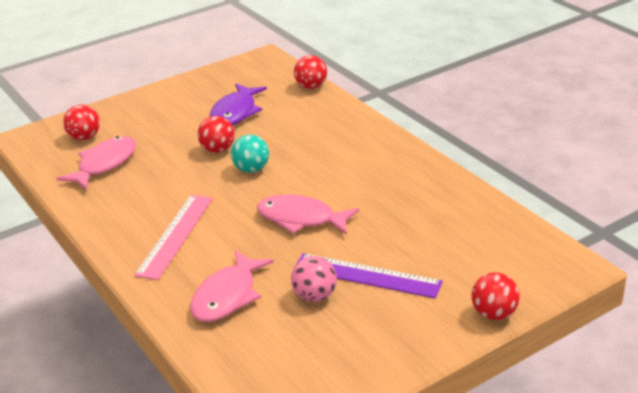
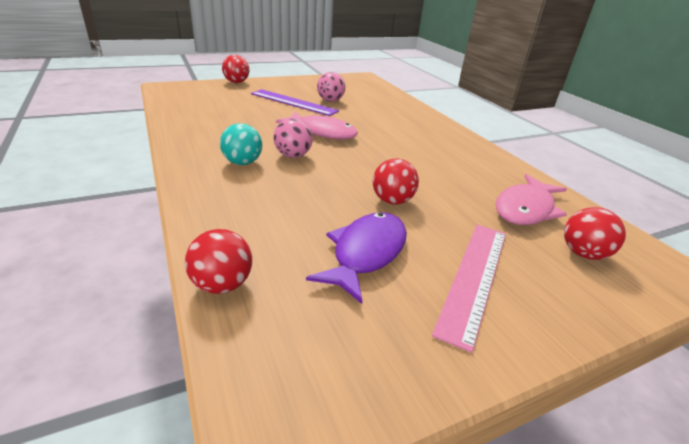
camera: 175 degrees left, 0 degrees up
(175, 235) = (424, 139): pink ruler -> pink ruler (474, 277)
(227, 296) = (383, 108): pink fish -> none
(251, 169) = (356, 173): turquoise ball -> turquoise ball (242, 163)
(317, 177) = (293, 156): none -> pink ball

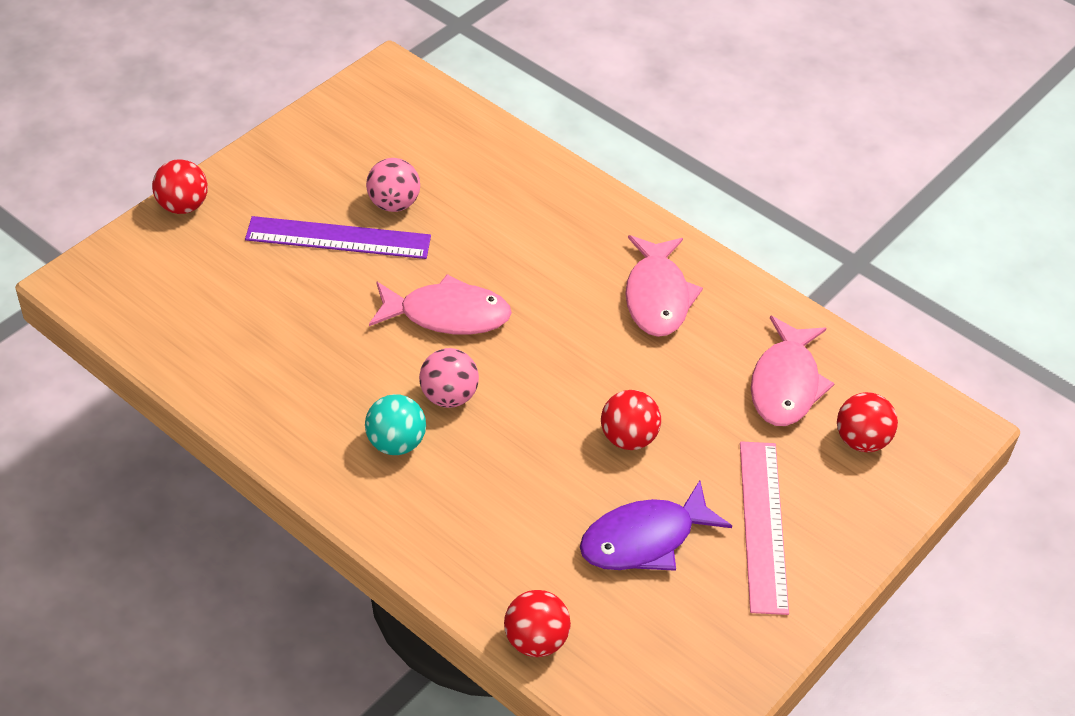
camera: 25 degrees left, 15 degrees up
(366, 253) = (644, 539): purple fish -> purple fish turned 120 degrees counterclockwise
(451, 155) = (657, 296): none -> pink fish

